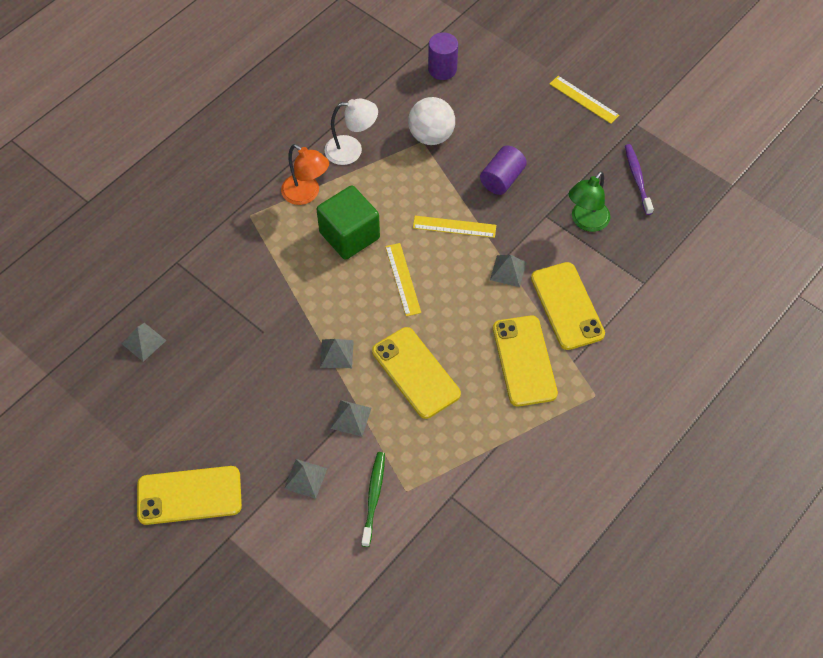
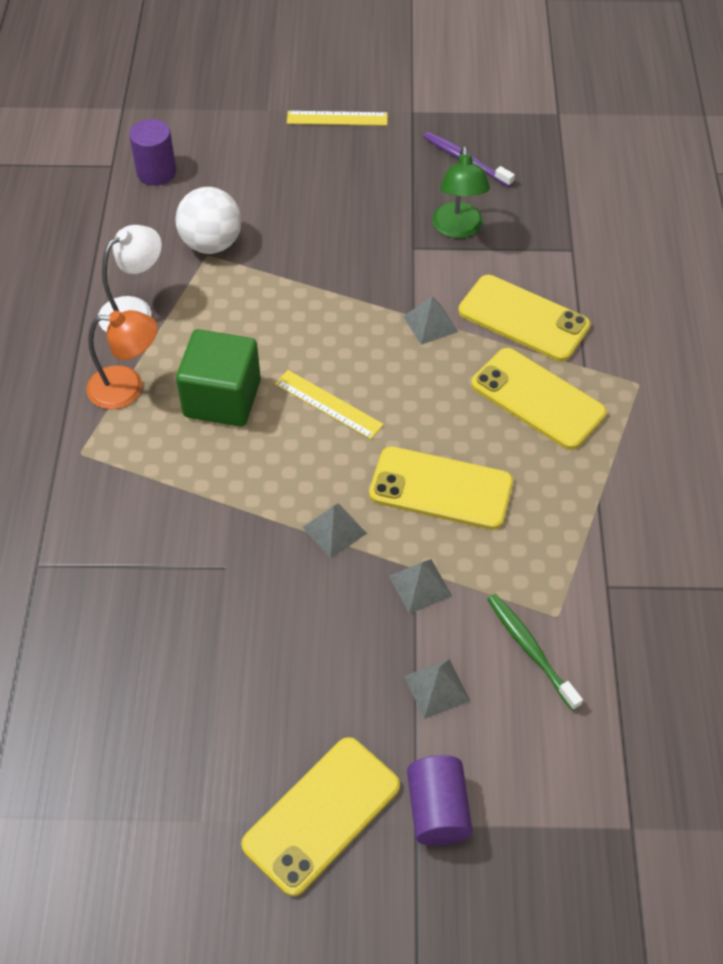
camera: 40 degrees left, 5 degrees down
(143, 342) = (84, 683): grey pyramid -> none
(454, 227) = (330, 317): yellow ruler -> none
(502, 179) = (332, 240): purple cylinder -> purple cylinder (438, 810)

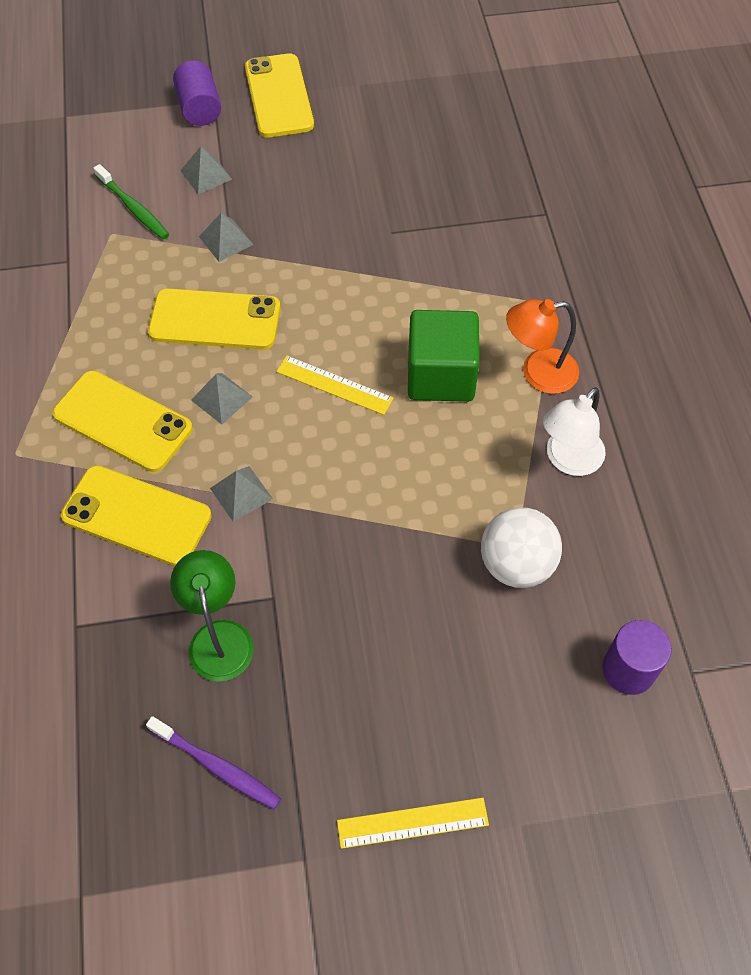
camera: 170 degrees right, 5 degrees up
(322, 815) = (278, 96): yellow phone -> yellow phone turned 45 degrees counterclockwise
(334, 530) = (305, 272): grey pyramid -> grey pyramid (221, 398)

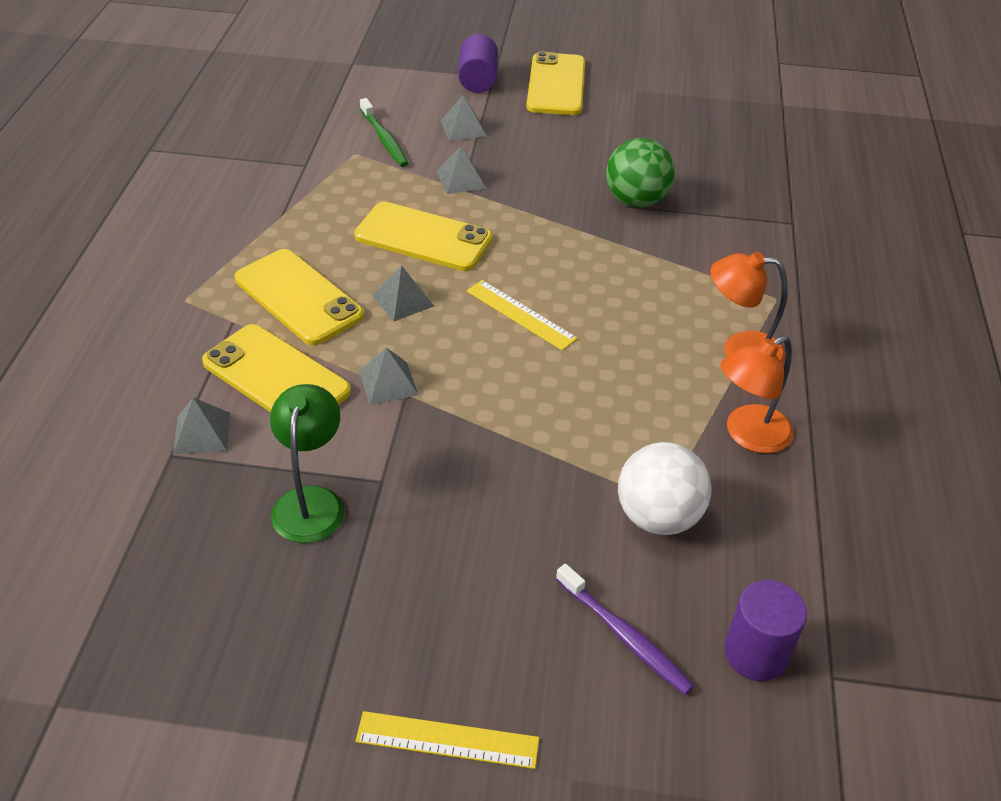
camera: 15 degrees right, 15 degrees down
(93, 595) = (202, 433): none -> grey pyramid
(216, 766) = (255, 621): purple toothbrush -> purple toothbrush (624, 635)
(398, 224) = (636, 201): none -> green ball
(441, 375) = (634, 331): green cube -> none
(568, 460) = (748, 435): white lamp -> orange lamp

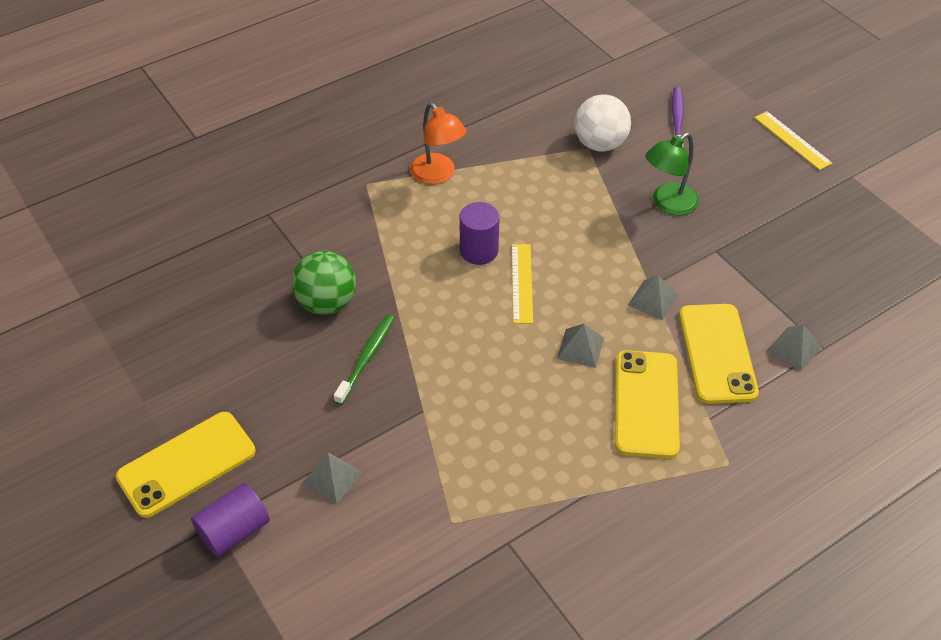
camera: 130 degrees left, 5 degrees up
(311, 501) = (764, 266): green lamp -> green lamp (668, 204)
(384, 139) = (408, 520): green toothbrush -> green toothbrush (366, 358)
(423, 237) = (506, 388): yellow phone -> none
(460, 179) = (410, 421): grey pyramid -> none
(748, 435) = (503, 141): orange lamp -> none
(755, 653) = (632, 82): purple cylinder -> purple cylinder (479, 251)

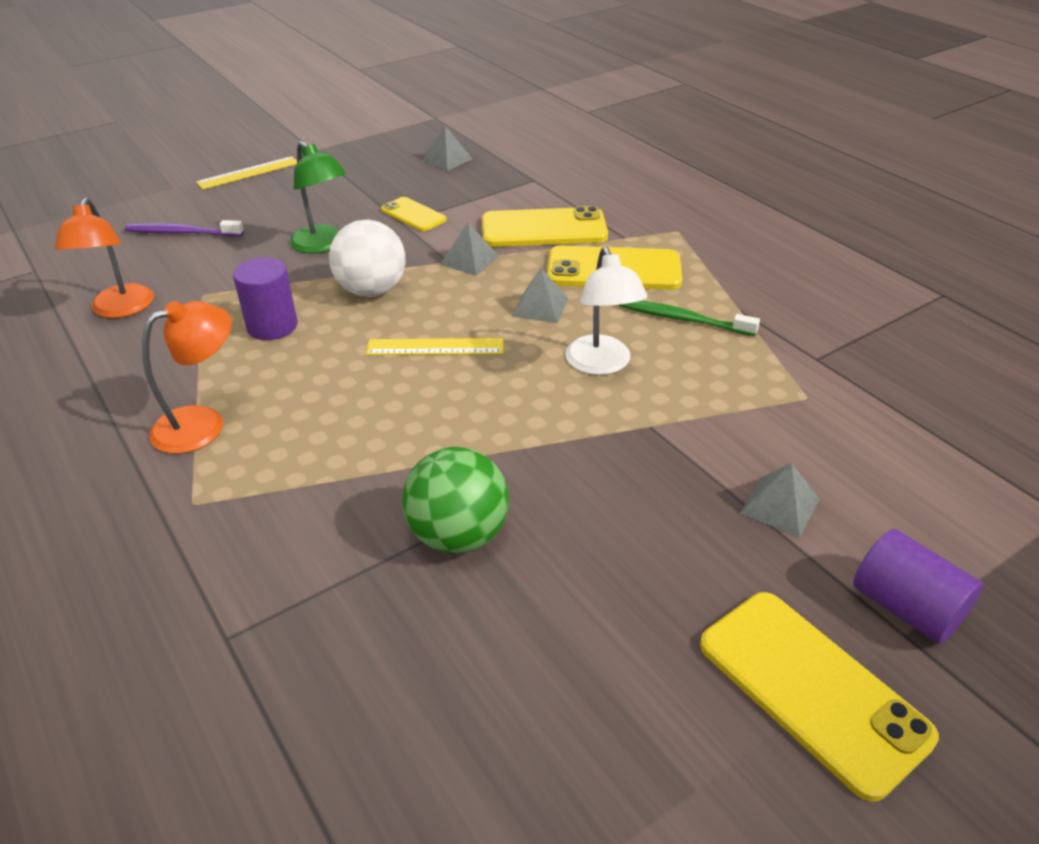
camera: 90 degrees left, 10 degrees down
(366, 358) = (568, 483): green toothbrush -> green toothbrush (683, 319)
(479, 251) = (372, 382): purple cylinder -> purple cylinder (272, 326)
(499, 385) = (601, 364): none -> white lamp
(565, 111) = (120, 309): none -> orange lamp
(600, 144) = (199, 285): white ball -> white ball (372, 290)
(730, 257) = (413, 215): none -> yellow phone
(794, 349) = (536, 192): grey pyramid -> grey pyramid (447, 159)

